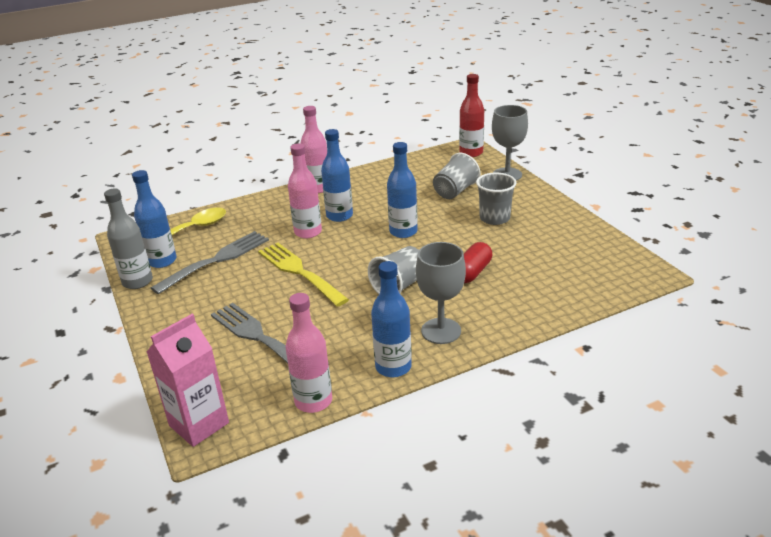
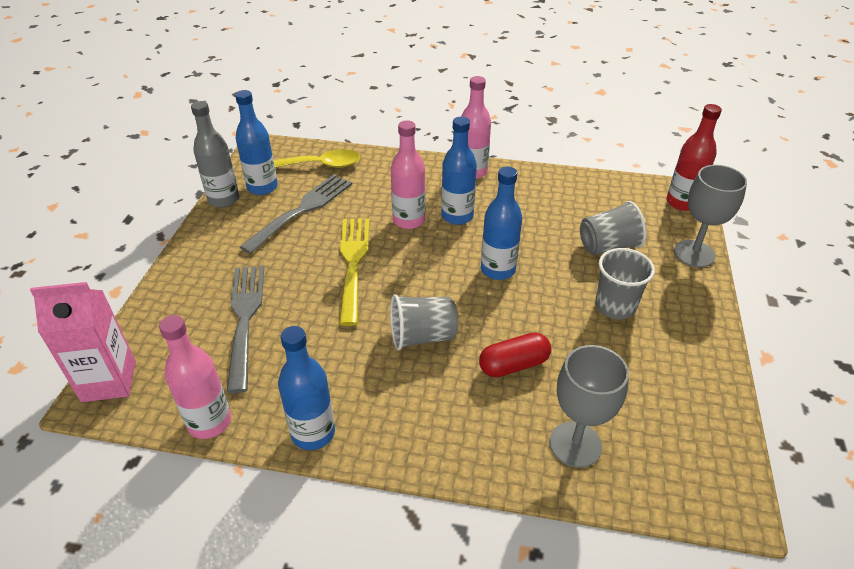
camera: 35 degrees right, 10 degrees up
(216, 260) = (302, 210): grey fork -> grey fork turned 45 degrees counterclockwise
(441, 331) = (402, 420): grey goblet -> grey goblet (575, 444)

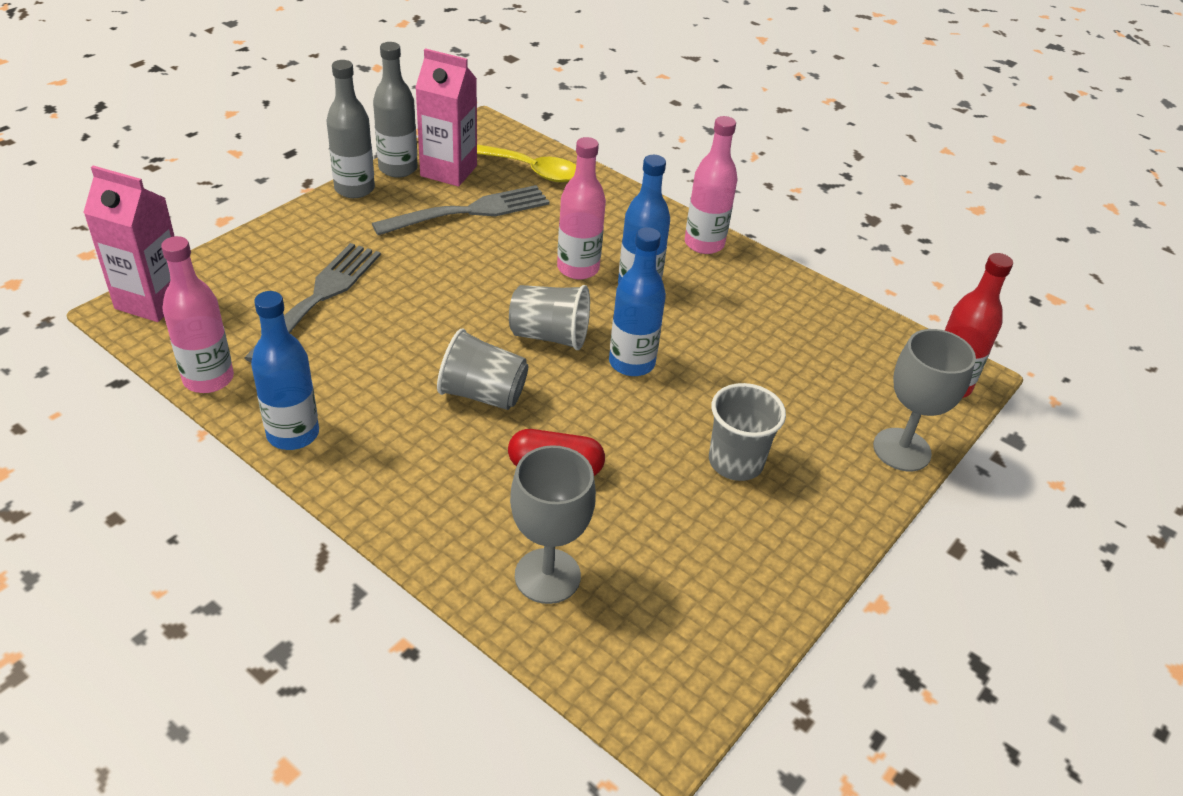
camera: 25 degrees right, 0 degrees up
(203, 226) = (354, 189): none -> grey bottle
(262, 187) = (448, 171): blue bottle -> pink carton
(353, 263) = (475, 289): yellow fork -> none
(608, 246) = (794, 394): grey cup -> grey cup (549, 336)

